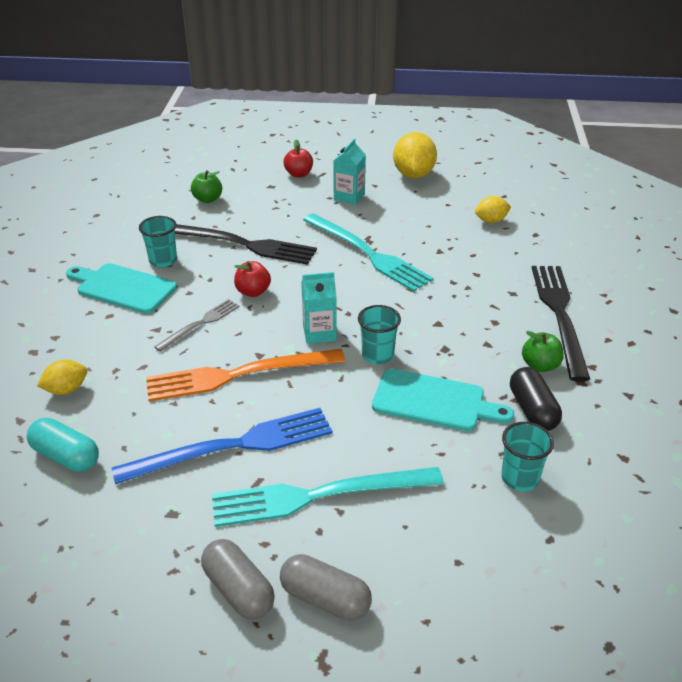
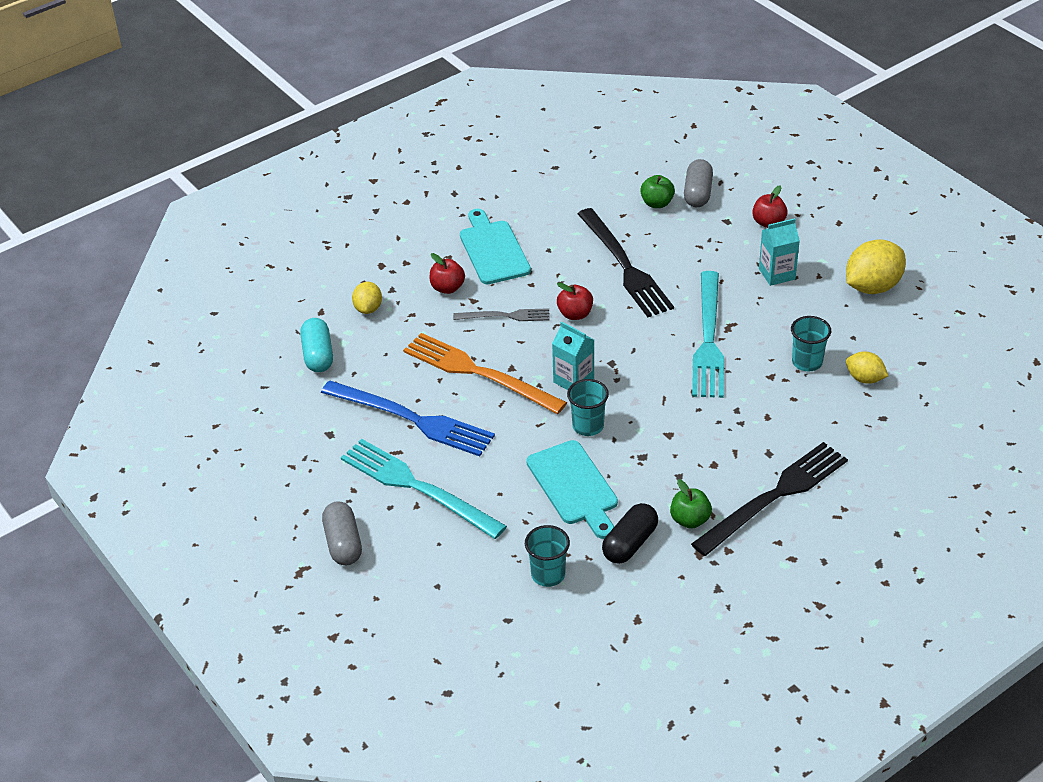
camera: 50 degrees right, 5 degrees up
(66, 389) = (368, 308): yellow lemon -> yellow lemon turned 75 degrees clockwise
(121, 333) = (447, 288): none -> red apple
(163, 260) = (548, 243): turquoise cup -> turquoise cup (807, 362)
(238, 590) = (309, 502): grey capsule -> grey capsule (697, 193)

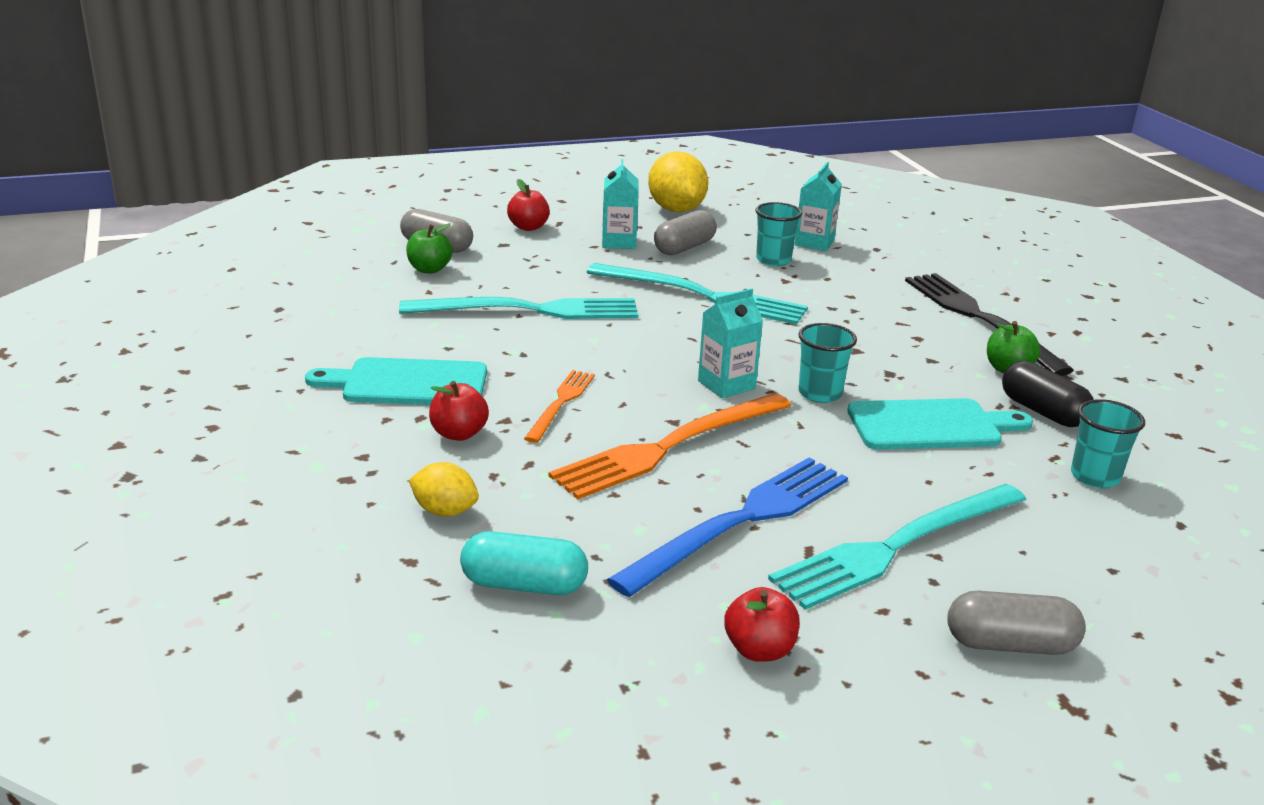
camera: 75 degrees left, 15 degrees down
(505, 316) = (561, 403): grey fork -> orange fork
(575, 314) = (596, 357): red apple -> red apple (759, 650)
(624, 266) = (529, 310): black fork -> turquoise fork
(793, 310) = (684, 248): none -> grey capsule
(864, 379) = (814, 243): yellow lemon -> turquoise carton

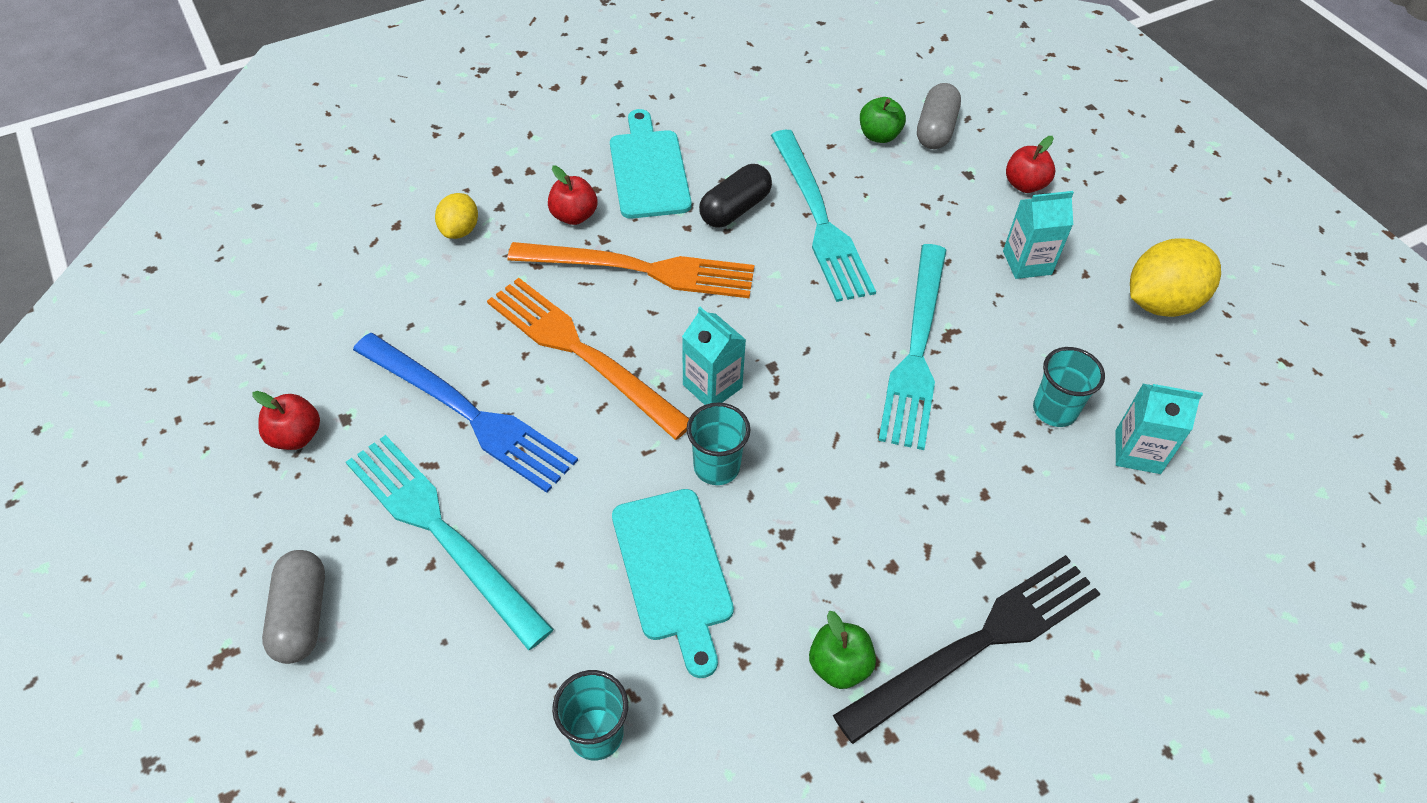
camera: 80 degrees right, 25 degrees up
(524, 585) = (370, 290): turquoise capsule -> none
(561, 403) = (641, 270): orange fork -> orange fork, size x1.83
(684, 248) = (1044, 321): grey capsule -> none
(1043, 412) = (737, 695): black capsule -> black capsule (735, 209)

